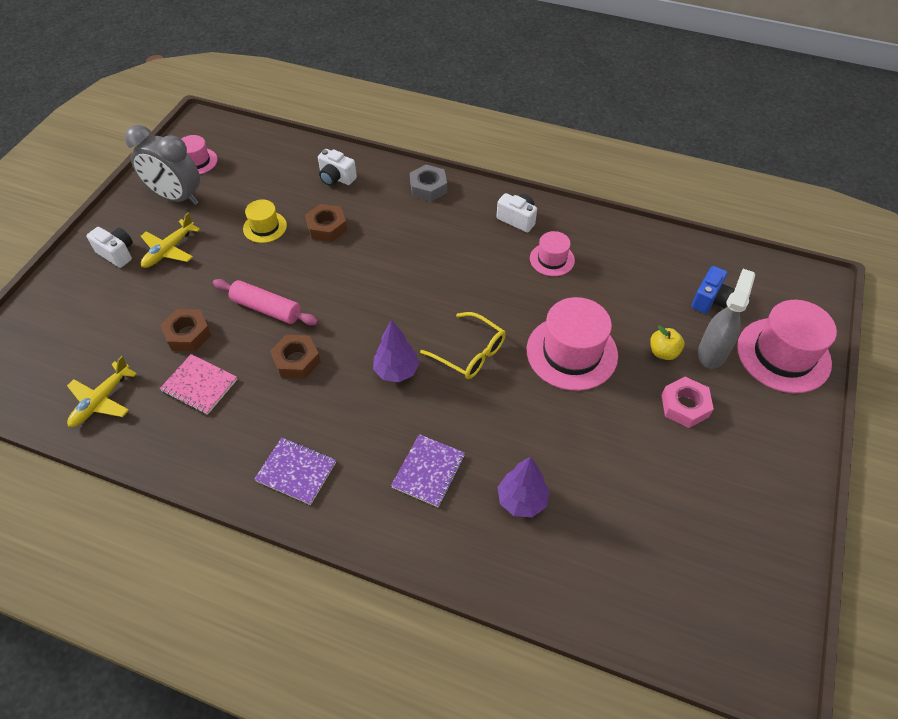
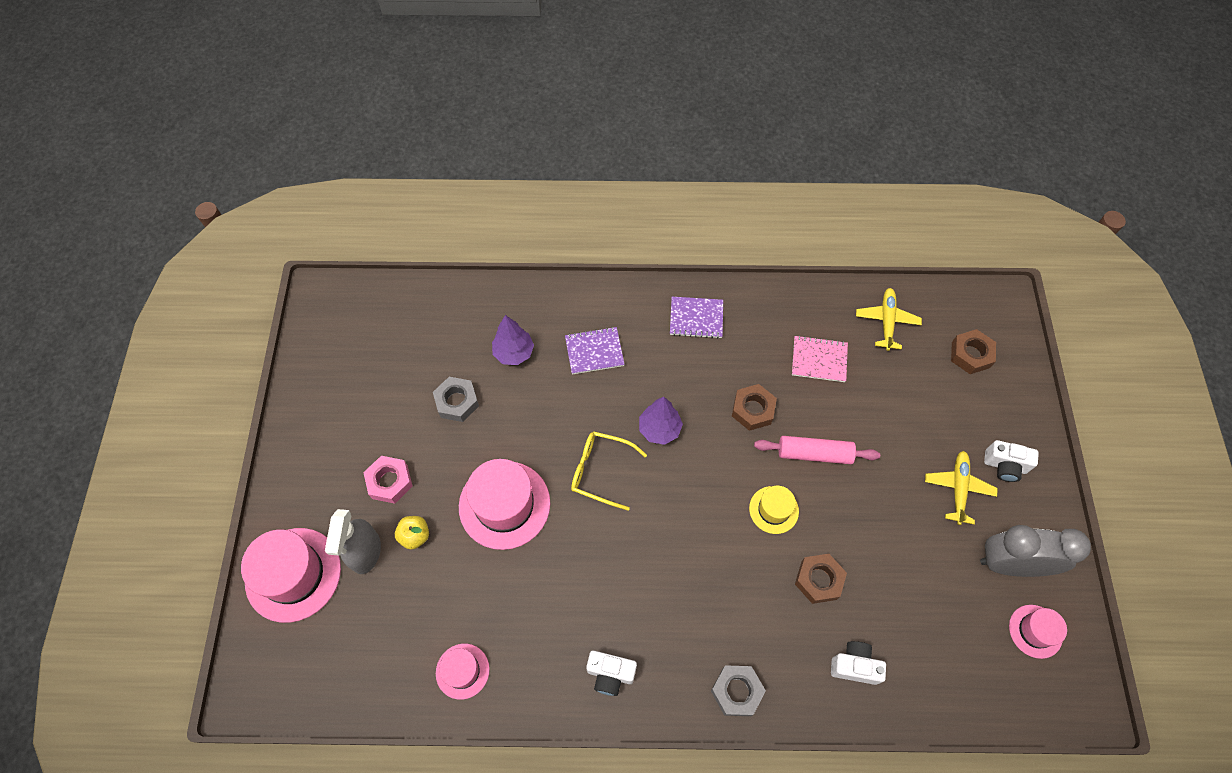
camera: 160 degrees right, 10 degrees up
(188, 334) = (865, 402): brown nut -> brown nut (970, 355)
(265, 227) = (885, 555): yellow hat -> yellow hat (773, 510)
(428, 471) = (594, 351): purple notebook -> purple notebook turned 75 degrees clockwise
(552, 259) = (553, 622): pink hat -> pink hat (462, 671)
(600, 464) = (457, 402): none -> grey nut
(709, 300) = (371, 624): blue camera -> none

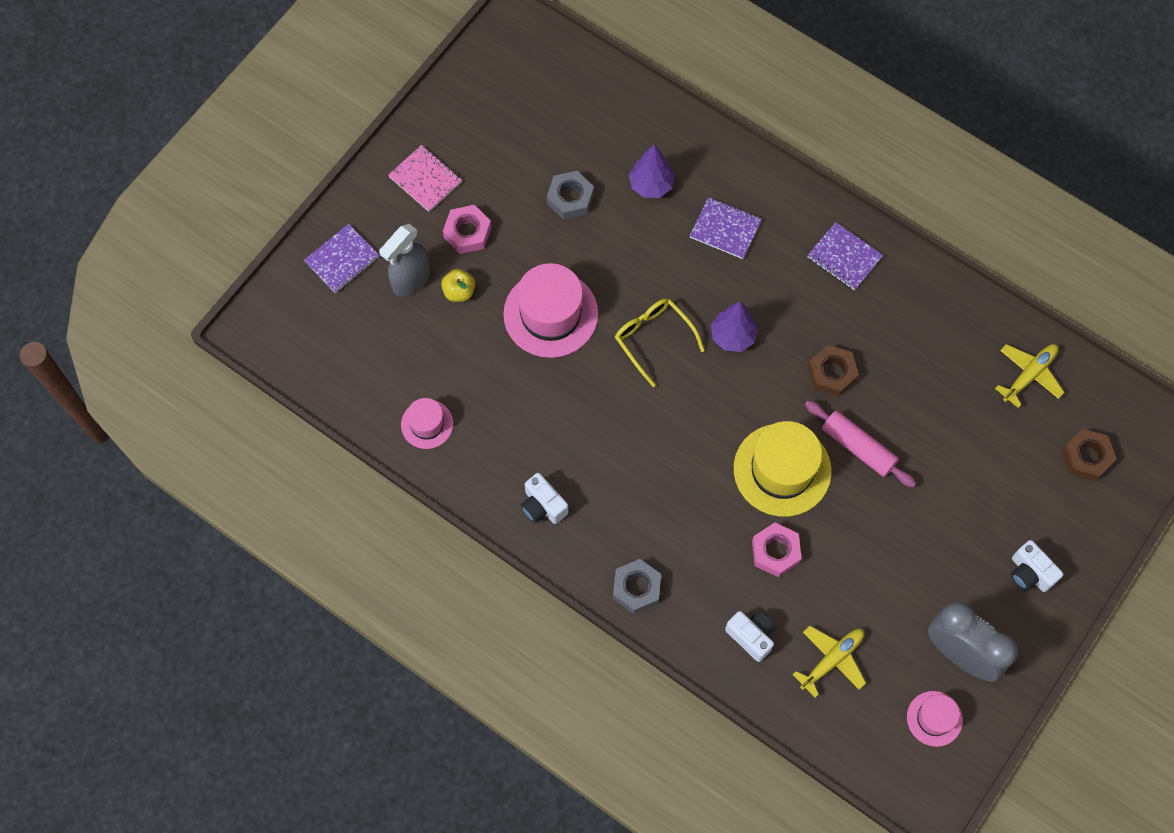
camera: 35 degrees right, 5 degrees up
(293, 574) = (342, 260): pink hat -> purple notebook
(773, 510) = (782, 470): yellow hat -> yellow hat, size x1.85
(819, 360) = (932, 368): pink notebook -> pink notebook (425, 179)
(819, 580) = (775, 552): brown nut -> pink nut
(958, 489) = (967, 563): yellow plane -> yellow plane (832, 660)

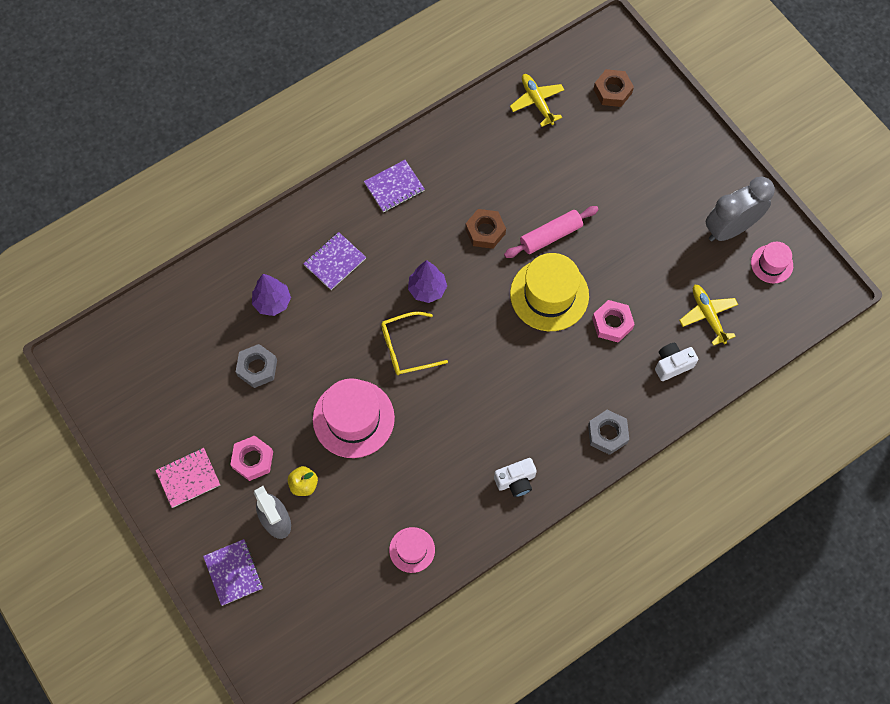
camera: 70 degrees left, 0 degrees up
(1030, 573) = (685, 161): white camera -> none

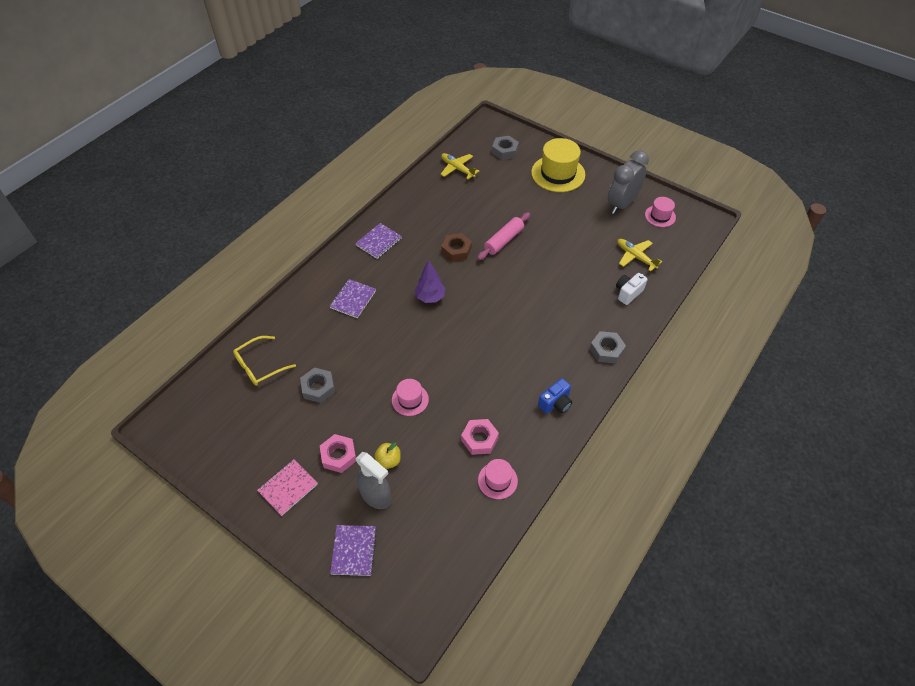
camera: 20 degrees left, 15 degrees down
(233, 572) = (354, 550): purple notebook -> purple notebook turned 45 degrees clockwise
(272, 302) = (314, 339): purple tree -> none
(353, 418) = (410, 399): pink hat -> pink hat, size x0.54
(407, 348) = (431, 339): yellow glasses -> yellow glasses (260, 366)
(516, 481) = (555, 403): white camera -> blue camera
(549, 295) = (520, 275): yellow hat -> yellow hat (558, 173)
(612, 91) = (505, 151): brown nut -> grey nut
(612, 323) = (573, 280): pink nut -> pink nut (479, 439)

